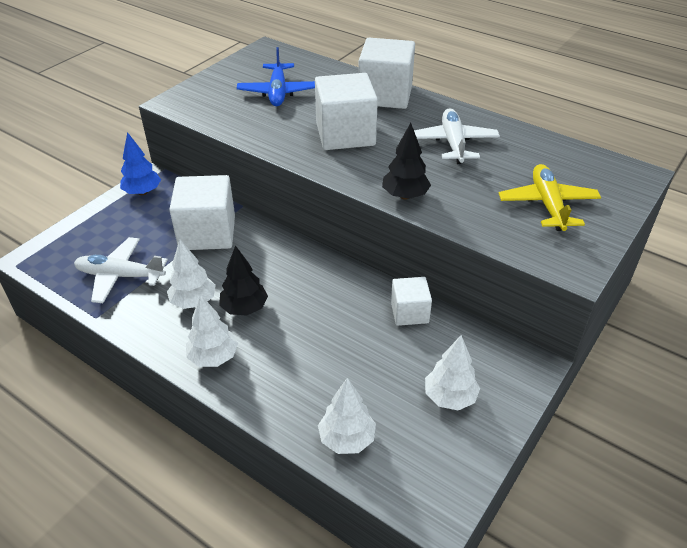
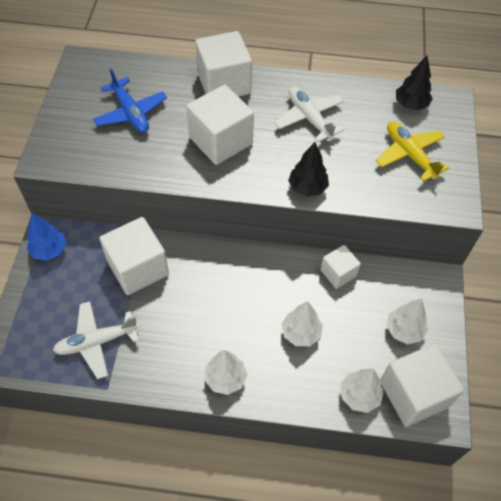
camera: 30 degrees left, 15 degrees up
(193, 301) = (175, 337): white tree -> white tree (300, 333)
(244, 308) = (218, 325): black tree -> black tree (410, 104)
(415, 468) = (413, 394): none -> white cube

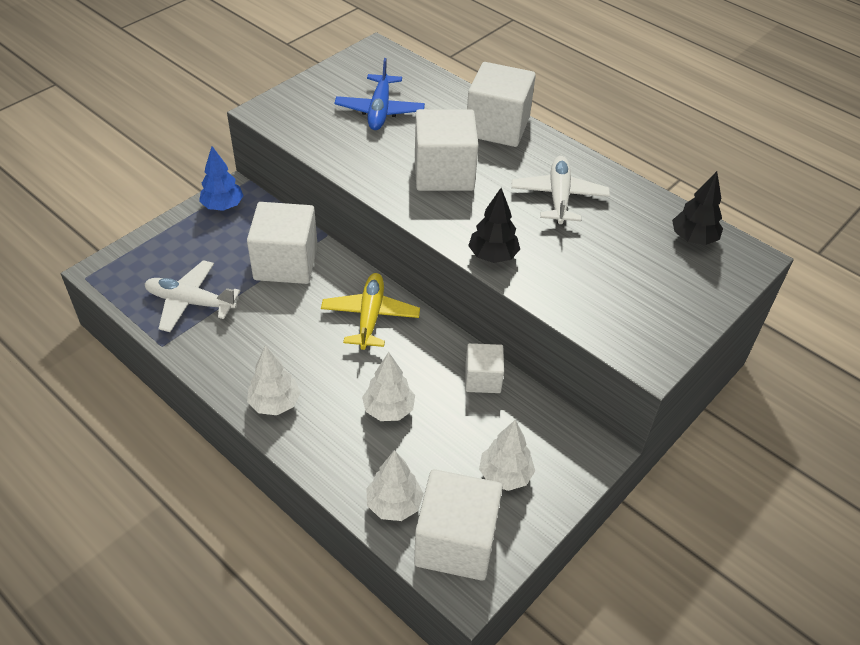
camera: 35 degrees right, 10 degrees down
(409, 155) = (642, 284): yellow plane -> yellow plane (370, 316)

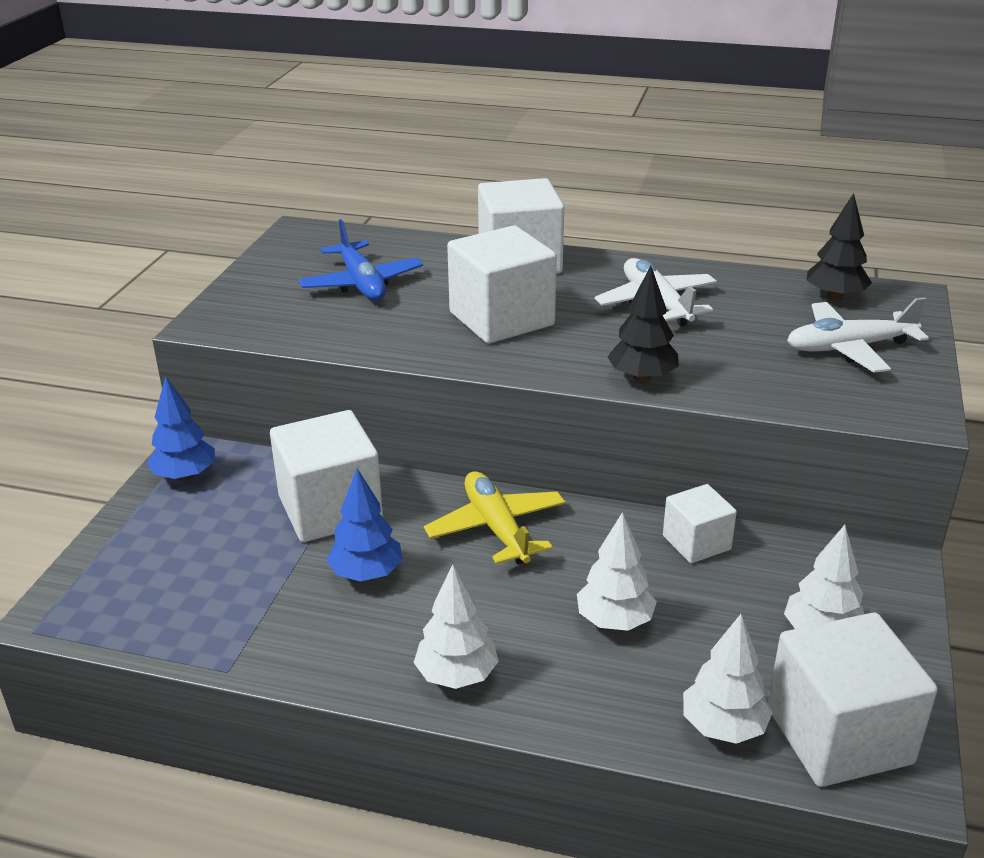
camera: 25 degrees left, 15 degrees down
(190, 302) = (228, 602): white plane -> white plane (849, 348)
(274, 316) = (366, 574): none -> blue tree

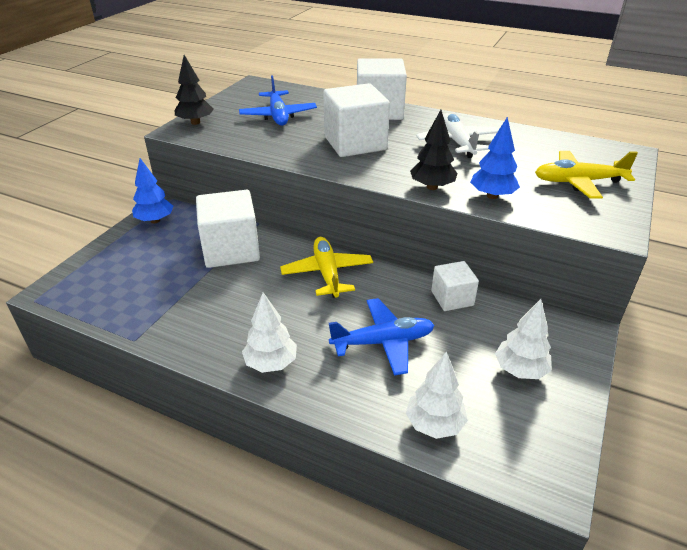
camera: 10 degrees right, 5 degrees up
(366, 574) = (238, 291): blue tree -> blue tree (492, 196)
(614, 621) = (383, 342): white tree -> blue plane
(835, 297) = (578, 149): black tree -> black tree (195, 122)
(839, 735) = (513, 443): white cube -> none
(849, 348) = (578, 182): white plane -> yellow plane

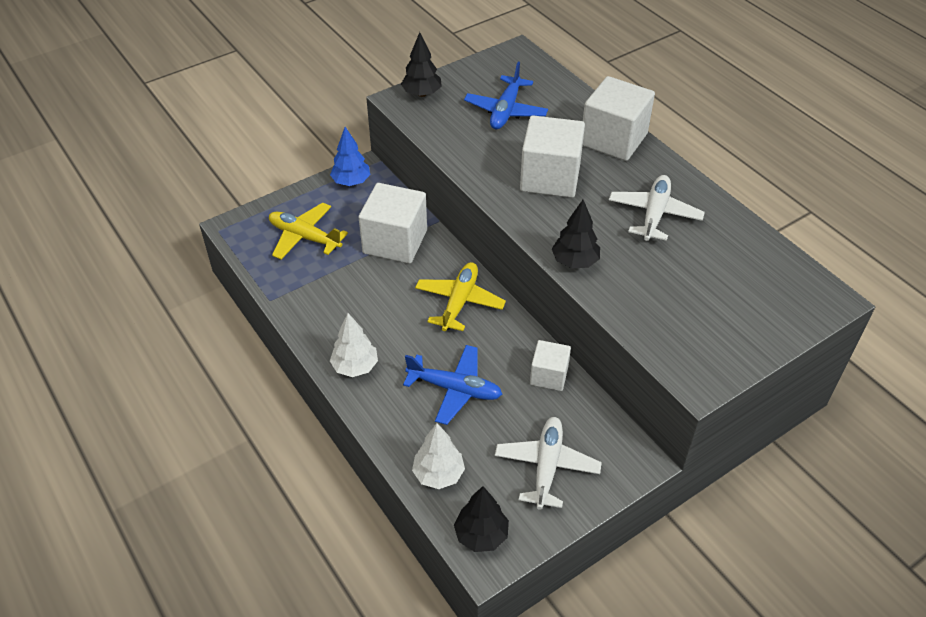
camera: 30 degrees right, 10 degrees up
(492, 196) = (622, 295): blue tree -> none
(520, 370) = (546, 466): white tree -> white plane
(525, 462) = (481, 535): none -> black tree
(578, 182) = (727, 314): yellow plane -> yellow plane (304, 237)

